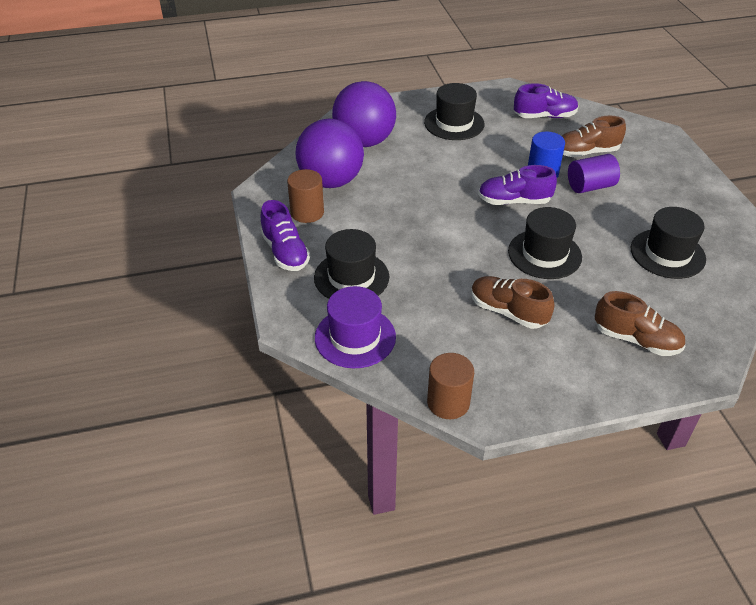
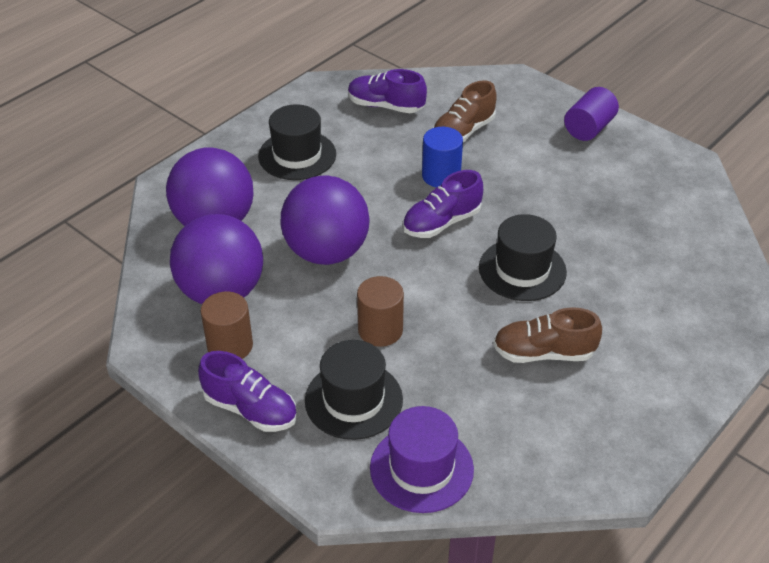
camera: 35 degrees left, 0 degrees up
(418, 186) = (326, 252): none -> purple ball
(448, 402) = (575, 486): brown cylinder -> brown cylinder (380, 330)
(544, 116) = (385, 106): purple shoe -> purple shoe turned 120 degrees counterclockwise
(590, 186) = (499, 170): purple cylinder -> purple cylinder (589, 128)
(636, 340) = (677, 320): brown shoe -> none
(667, 253) = (628, 213): black hat -> none

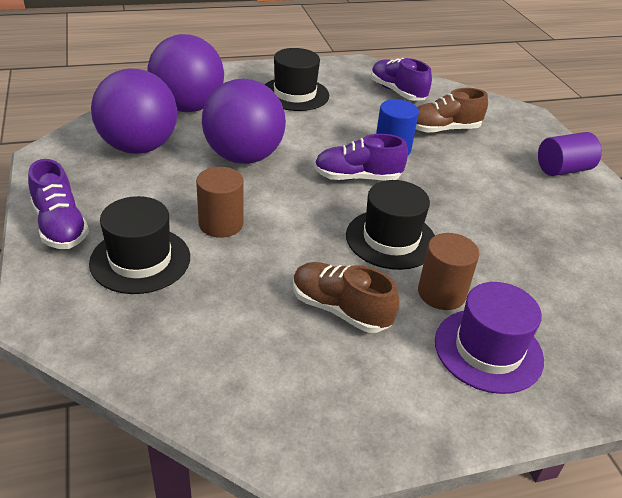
camera: 30 degrees right, 5 degrees down
(230, 346) = (101, 180): brown cylinder -> brown cylinder (441, 293)
(421, 468) = (128, 339): purple hat -> purple hat (488, 350)

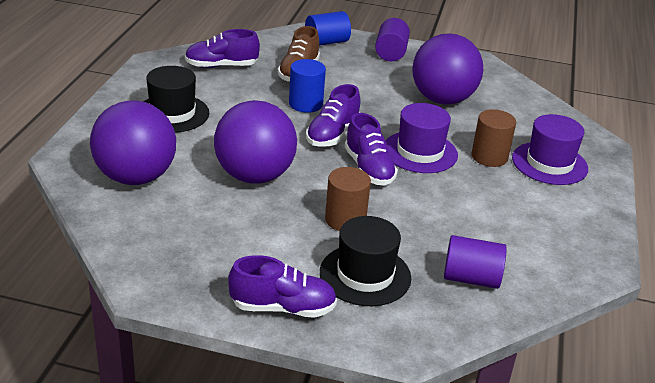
camera: 60 degrees left, 5 degrees down
(139, 147) = (184, 227): purple ball -> purple ball (442, 99)
(186, 336) = (471, 278): none -> purple cylinder
(322, 214) = (369, 169): none -> purple shoe
(340, 309) = (482, 202): brown shoe -> none
(391, 239) = (420, 152): black hat -> purple hat
(522, 128) = (326, 42): none -> blue cylinder

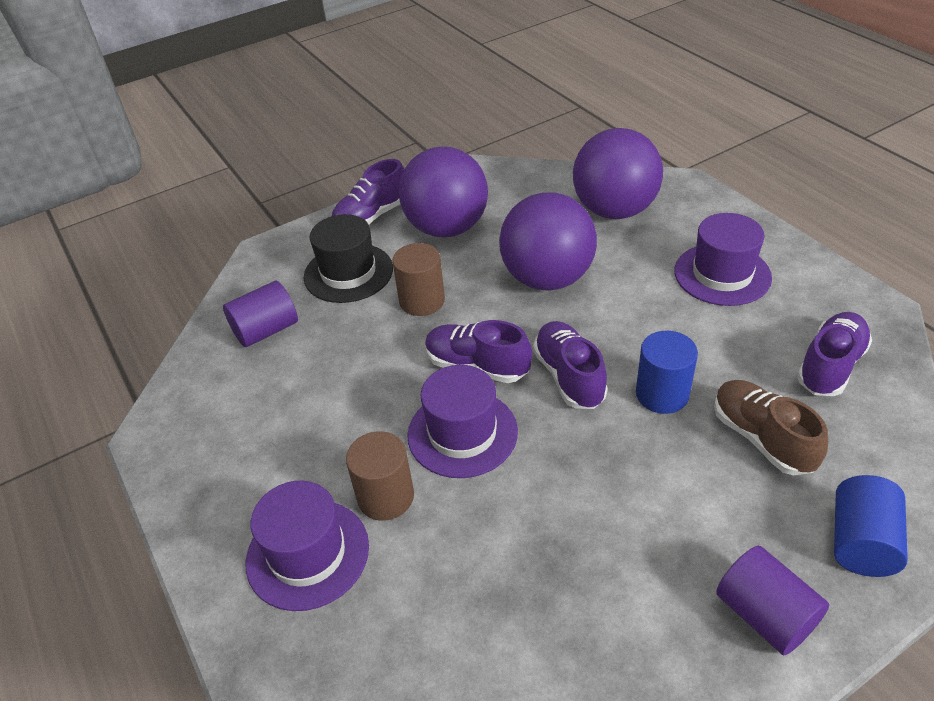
camera: 140 degrees right, 10 degrees up
(172, 113) = (722, 274): black hat -> purple hat
(442, 99) = (556, 562): purple ball -> purple ball (447, 228)

